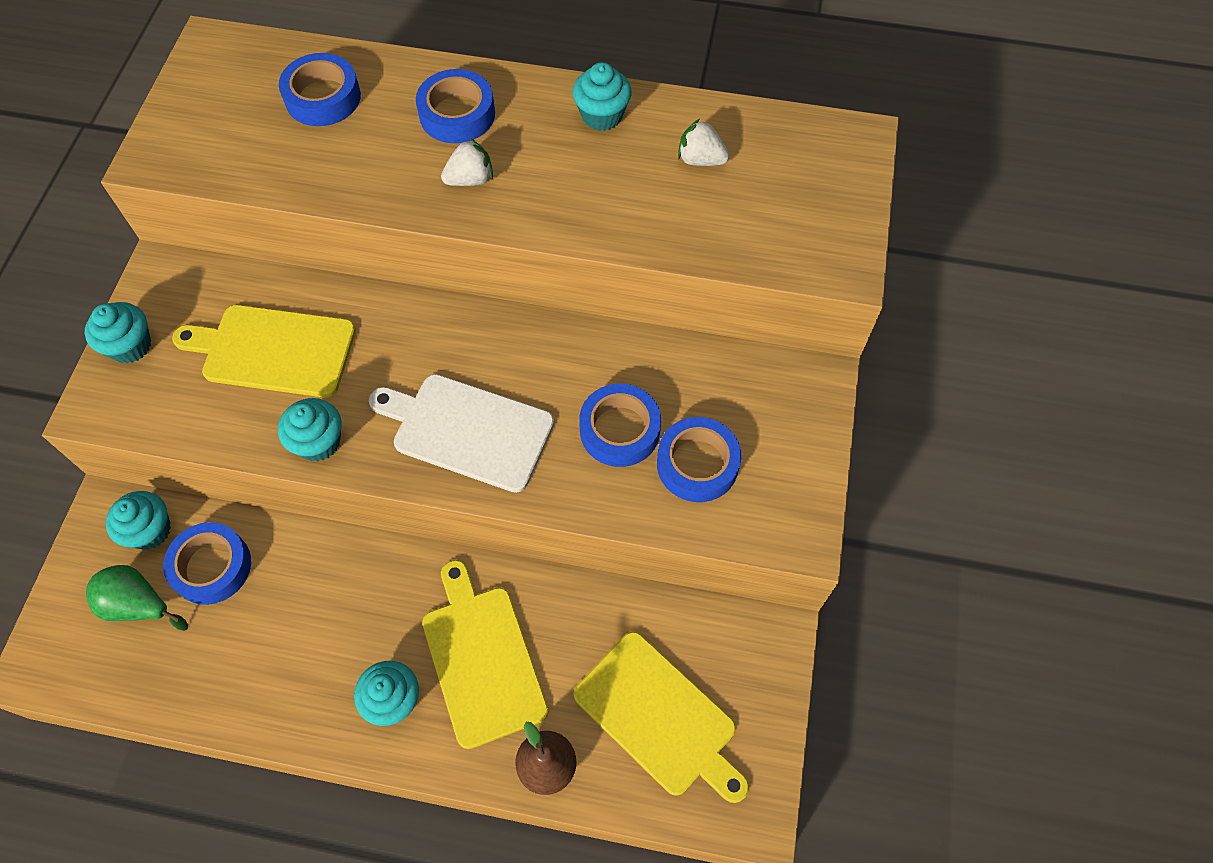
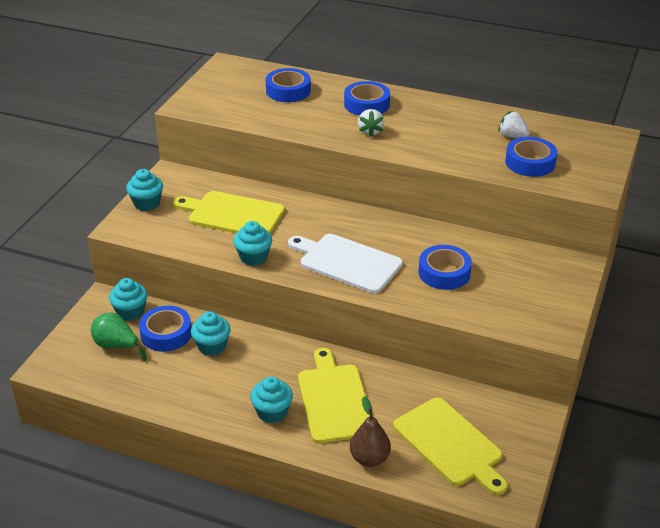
camera: 10 degrees right, 25 degrees down
(470, 179) = (370, 131): white strawberry -> white strawberry turned 105 degrees clockwise
(602, 116) = (454, 113): turquoise cupcake -> turquoise cupcake (212, 346)
(697, 464) = (492, 294): blue tape -> blue tape (530, 162)

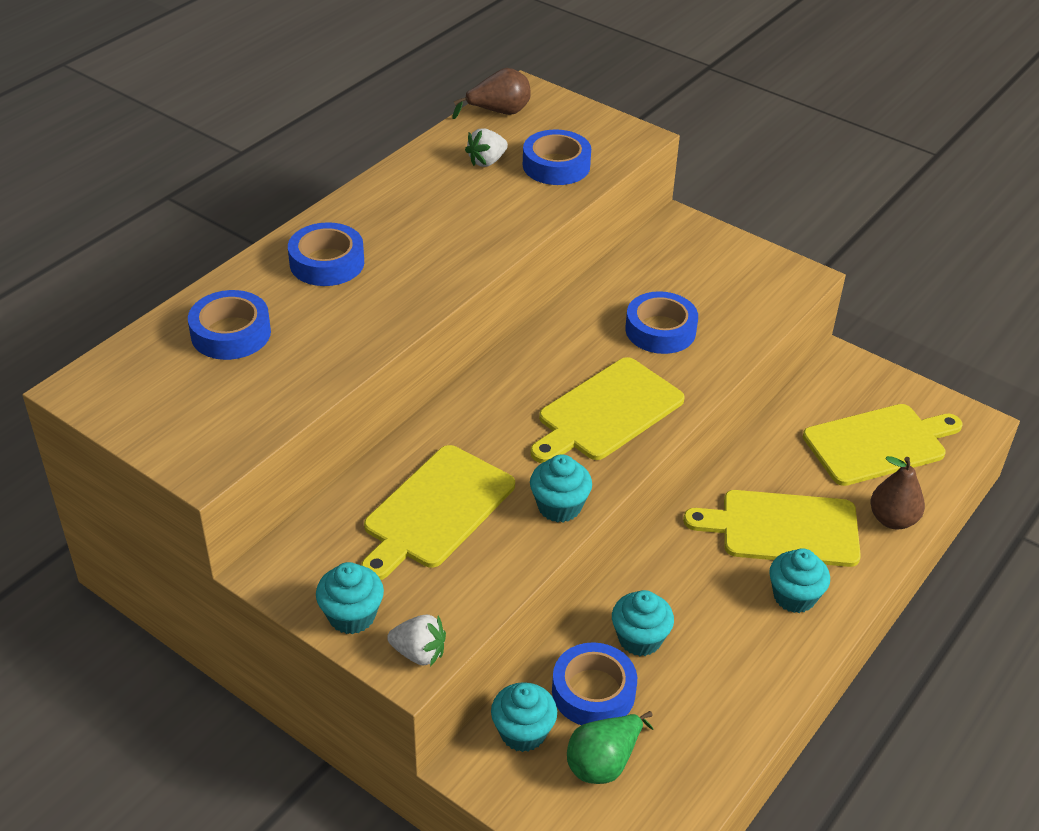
camera: 75 degrees left, 5 degrees up
(347, 262) = (607, 412): white cutting board -> yellow cutting board
(370, 131) = (407, 277): white strawberry -> white strawberry (419, 653)
(575, 130) = (499, 112): none -> brown pear

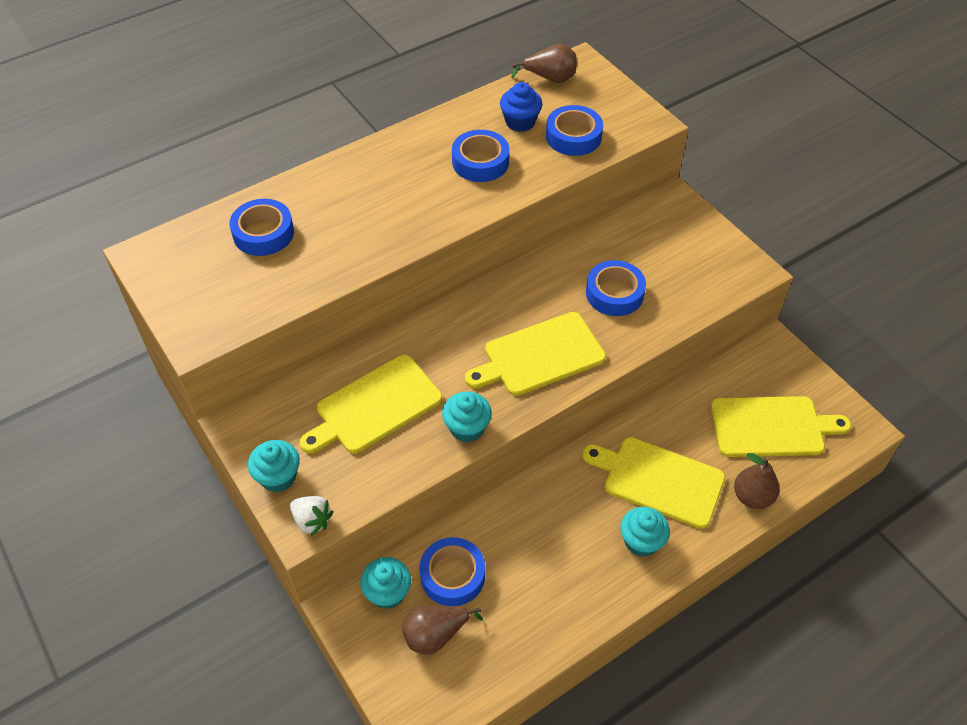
camera: 20 degrees right, 10 degrees up
(327, 263) = (358, 187): blue tape -> blue tape (480, 162)
(487, 161) = (520, 122): white strawberry -> blue cupcake
(604, 762) = (435, 635): green pear -> brown pear
(640, 639) = (506, 542): turquoise cupcake -> none

